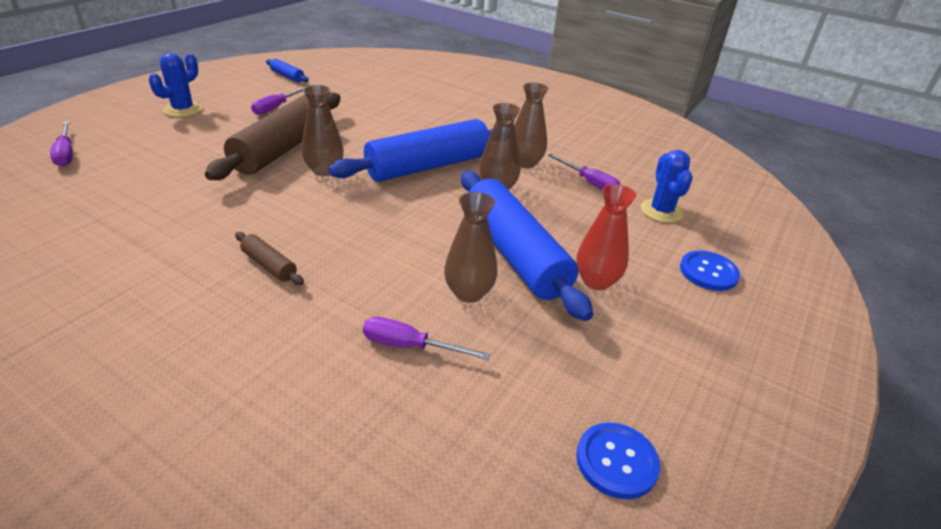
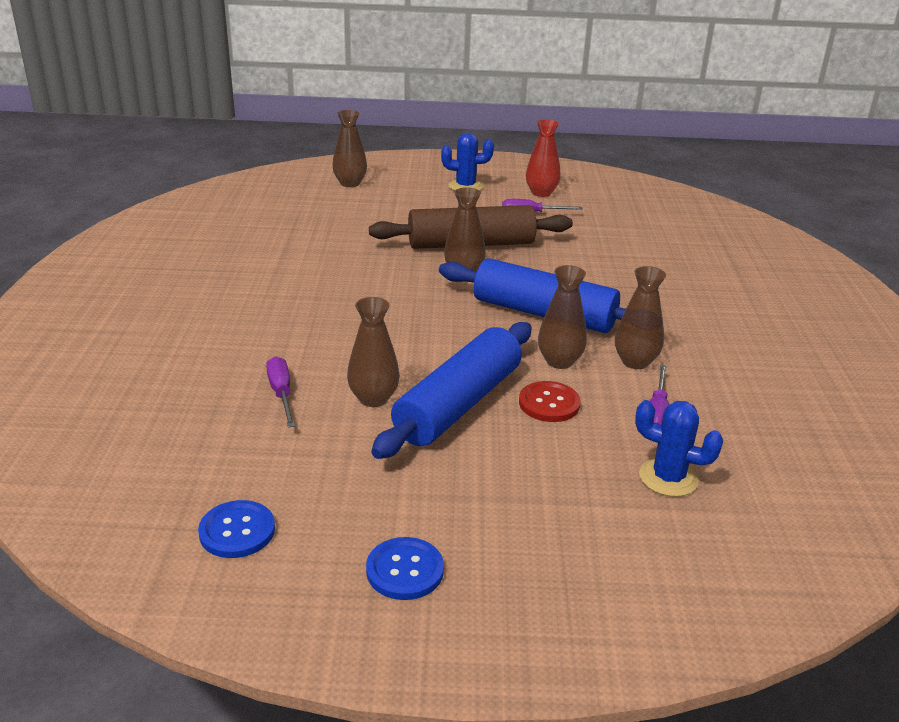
camera: 60 degrees right, 5 degrees down
(66, 153) = (350, 183): purple screwdriver -> brown vase
(269, 265) = (312, 304): brown rolling pin -> none
(287, 76) = (594, 194): blue rolling pin -> none
(546, 215) = (549, 403): none -> red button
(596, 281) = (470, 463): red vase -> red vase (541, 193)
(661, 211) = (668, 478): blue cactus -> blue cactus turned 60 degrees clockwise
(708, 272) = (579, 538): blue button -> blue button (405, 570)

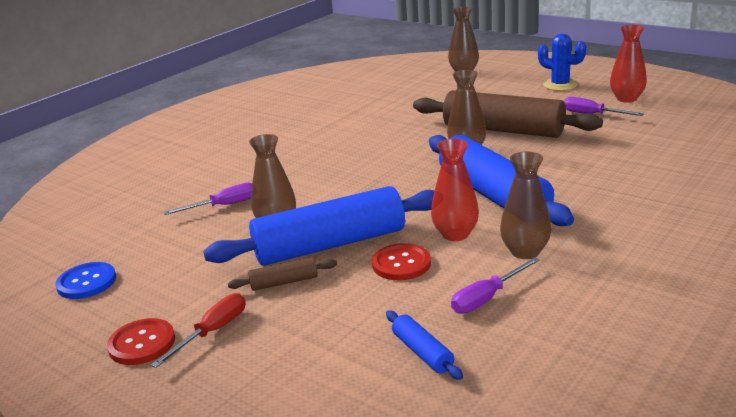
camera: 40 degrees right, 5 degrees down
(281, 394) = (223, 206): purple screwdriver -> purple screwdriver turned 45 degrees clockwise
(405, 570) = (142, 343): blue button -> red button
(462, 530) = (212, 332): none -> red screwdriver
(464, 456) = (284, 282): none -> brown rolling pin
(559, 361) = (455, 234): brown vase -> red vase
(668, 478) = (422, 352): blue cactus -> blue rolling pin

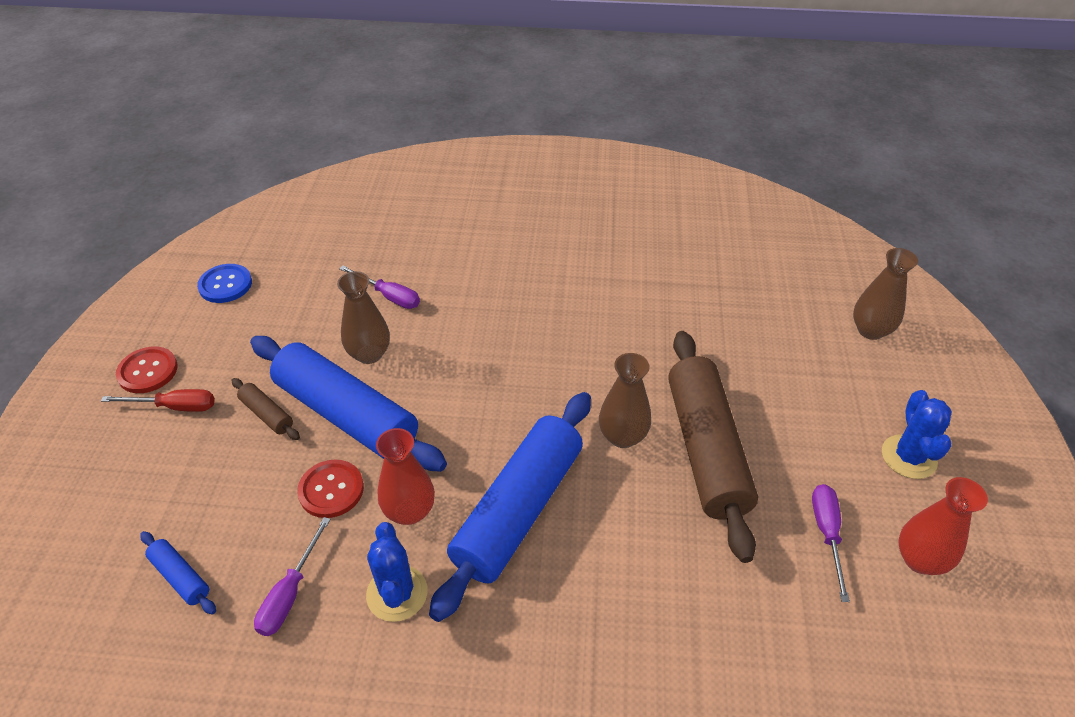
camera: 55 degrees right, 20 degrees up
(422, 352) = (180, 577): blue rolling pin -> blue rolling pin turned 75 degrees counterclockwise
(487, 298) = (290, 593): purple screwdriver -> purple screwdriver turned 90 degrees counterclockwise
(525, 252) = (397, 593): brown vase -> blue cactus

